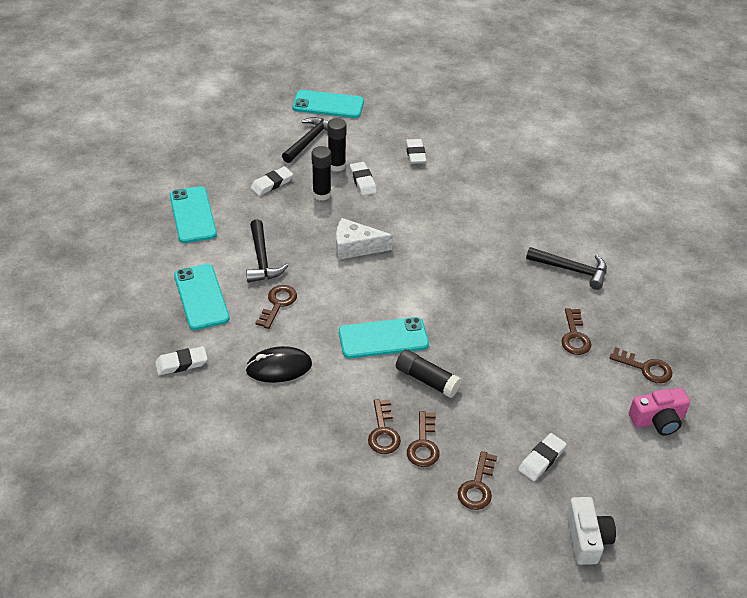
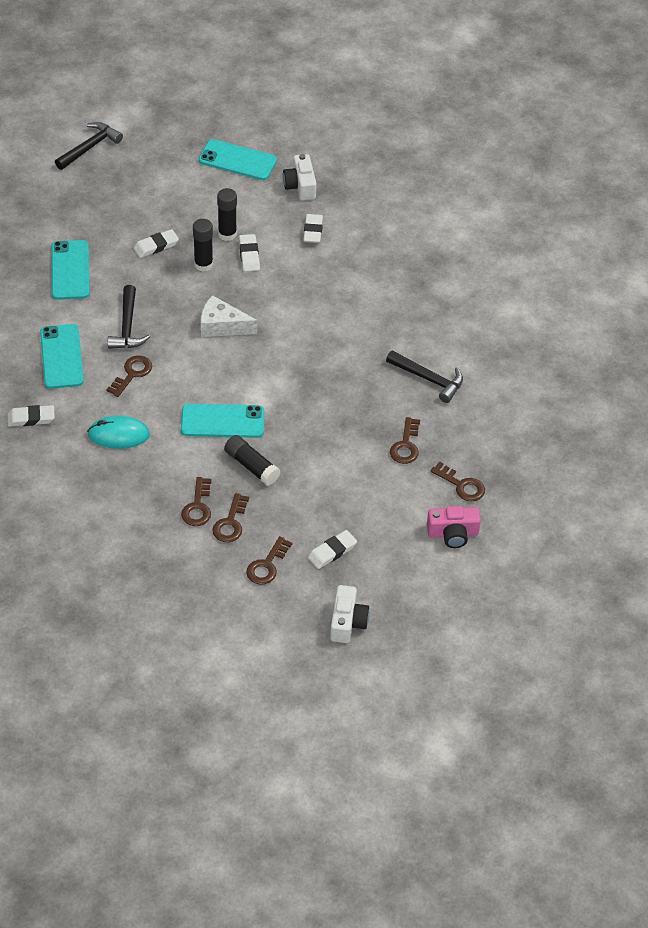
camera: 10 degrees right, 5 degrees up
(279, 367) = (118, 435): black mouse -> turquoise mouse
(309, 140) = (207, 201): black hammer -> black hammer (90, 147)
(391, 119) = (300, 186): none -> white camera

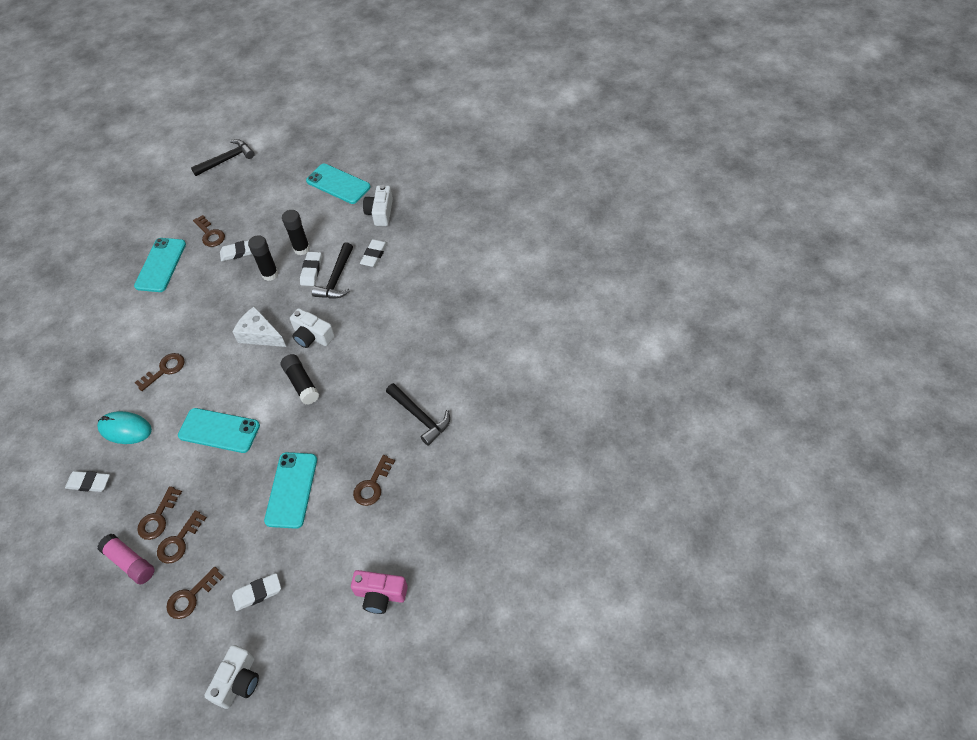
camera: 20 degrees right, 5 degrees up
(31, 418) = (62, 400): white eraser -> white eraser (89, 483)
(61, 357) = (115, 344): turquoise phone -> turquoise phone (291, 490)
(127, 326) = (182, 324): black hammer -> black hammer (336, 279)
(189, 548) = (130, 562): none -> pink glue stick
(251, 466) = (224, 482): black glue stick -> black glue stick (301, 383)
(280, 320) = (312, 336): none -> white camera
(461, 485) = (409, 540): brown key -> brown key (210, 234)

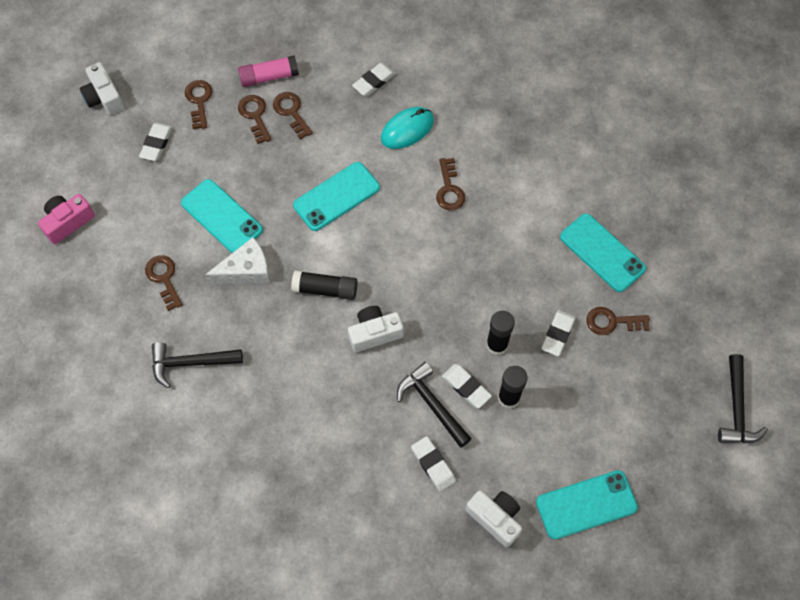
camera: 125 degrees right, 10 degrees up
(260, 335) = (419, 289): white cheese -> white cheese (246, 270)

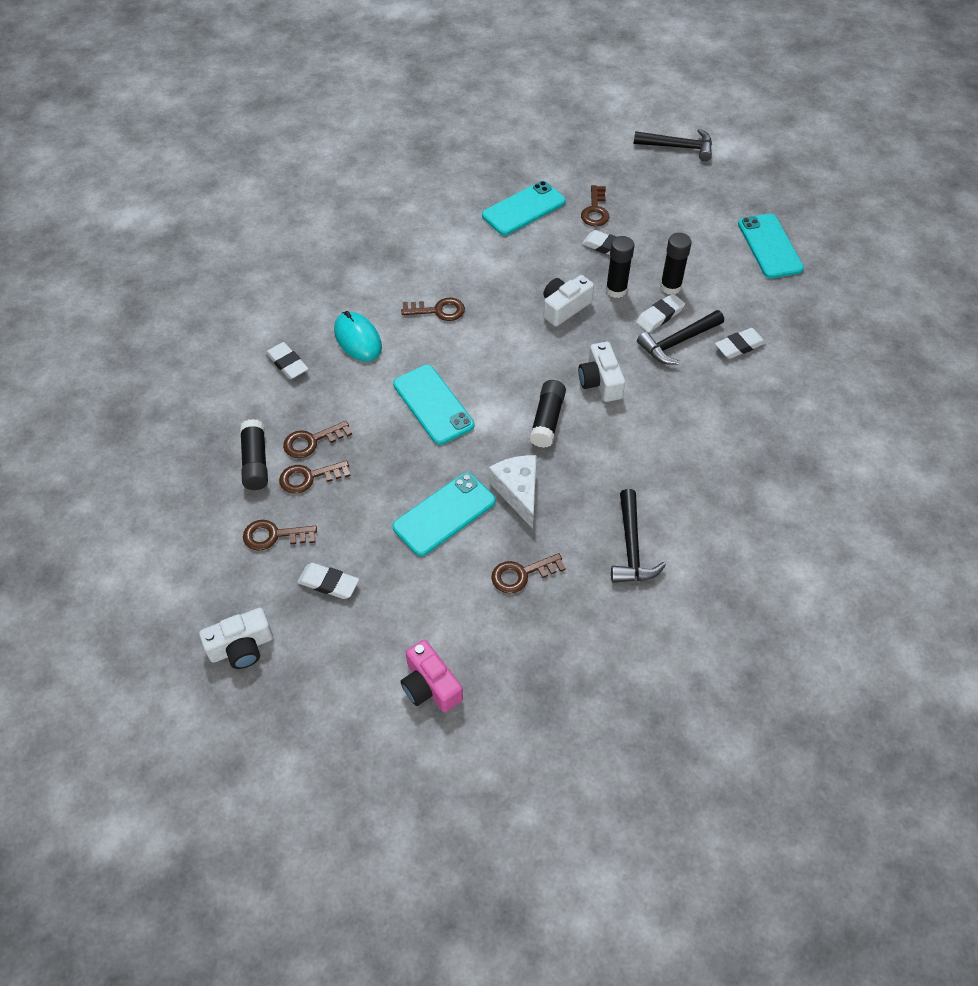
camera: 85 degrees left, 10 degrees down
(269, 77) = (255, 461): pink glue stick -> black glue stick
(495, 518) = (787, 306): white camera -> white camera (564, 307)

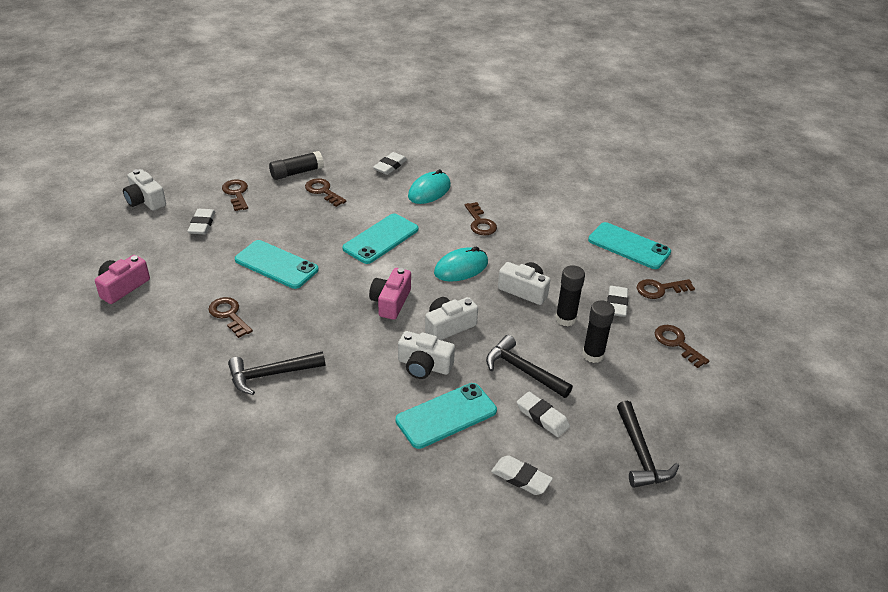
camera: 70 degrees right, 15 degrees down
(309, 477) = (290, 197): brown key -> brown key (677, 343)
(511, 347) = (461, 268): none -> turquoise mouse
(518, 491) = (310, 299): white cheese -> none
(547, 420) = (390, 302): black glue stick -> pink camera
(652, 415) = (424, 365): none -> white camera
(660, 316) = (550, 353): white eraser -> white eraser (521, 478)
(678, 147) = (797, 332): black hammer -> black hammer (640, 454)
(769, 246) = (702, 424): turquoise phone -> turquoise phone (446, 415)

